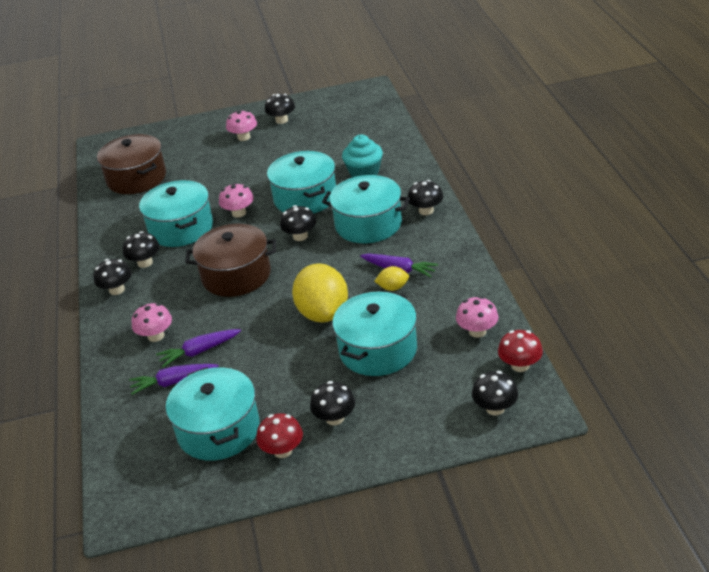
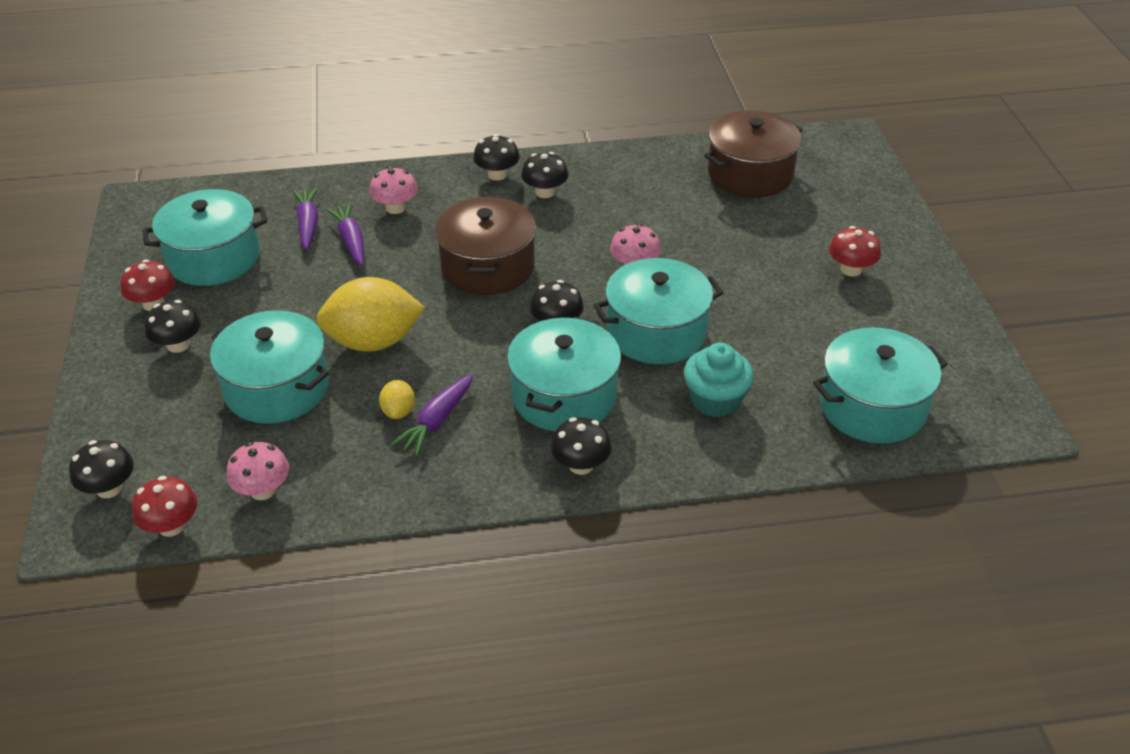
camera: 90 degrees right, 5 degrees up
(181, 228) = (613, 217): turquoise pot -> turquoise pot (872, 406)
(244, 137) = (851, 269): pink mushroom -> red mushroom
(282, 120) = (903, 310): black mushroom -> none

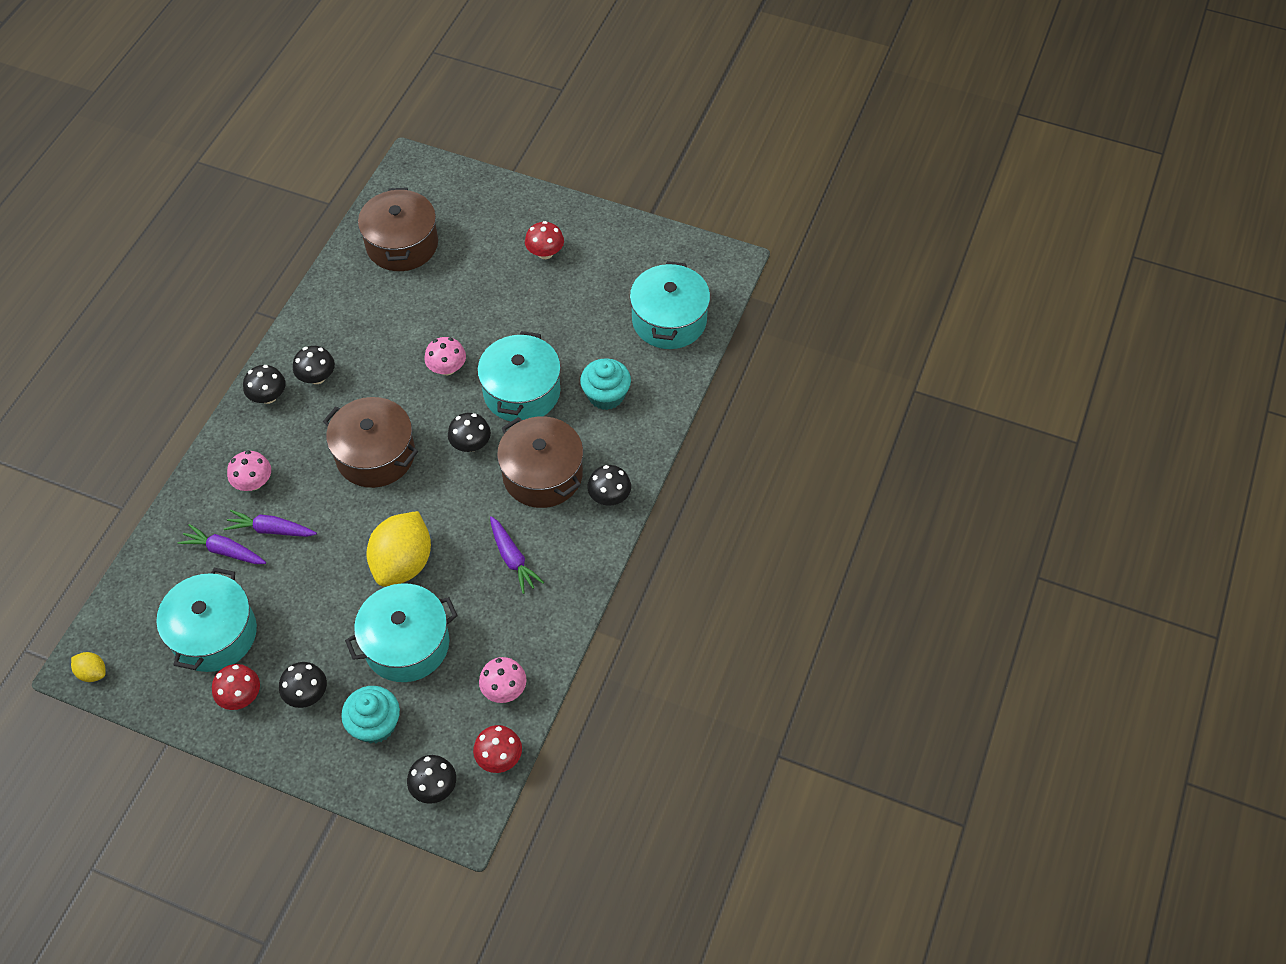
camera: 60 degrees left, 15 degrees up
(166, 408) = (375, 724): none -> turquoise cupcake
(398, 411) = (487, 577): yellow lemon -> yellow lemon (92, 672)
(564, 396) = (542, 474): turquoise pot -> brown pot

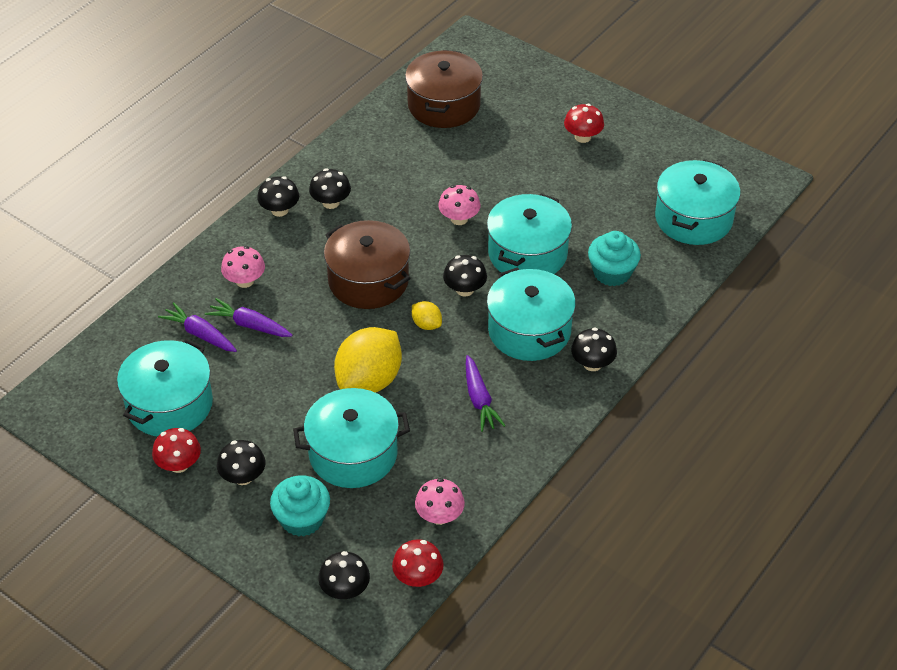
camera: 15 degrees right, 10 degrees down
(92, 672) = (46, 413): yellow lemon -> yellow lemon (426, 324)
(542, 474) = (529, 330): brown pot -> turquoise pot

